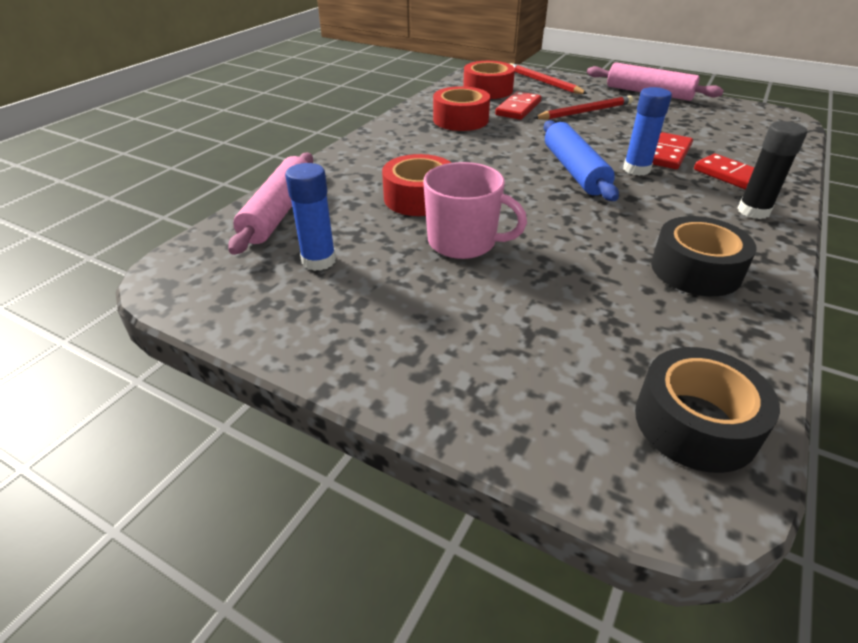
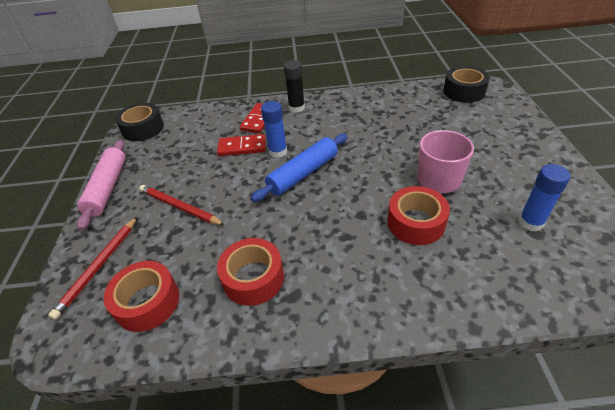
camera: 120 degrees left, 5 degrees up
(279, 212) = (524, 284): pink rolling pin -> none
(518, 108) = (195, 251): red domino -> none
(695, 270) = (372, 110): black tape -> black tape (143, 129)

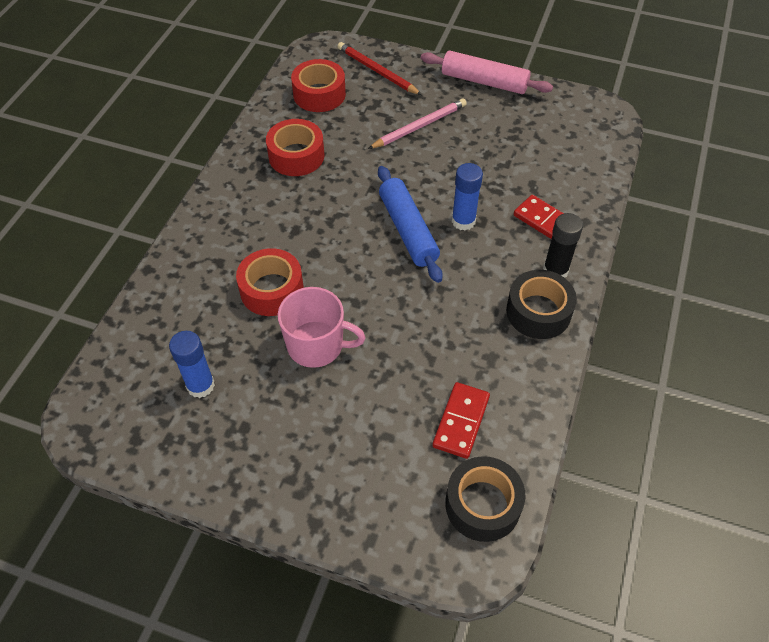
camera: 110 degrees right, 10 degrees up
(143, 129) = (588, 116): black tape -> black tape (538, 312)
(179, 207) = (419, 126): red pencil -> pink pencil
(242, 147) = (493, 193): red domino -> red domino (461, 421)

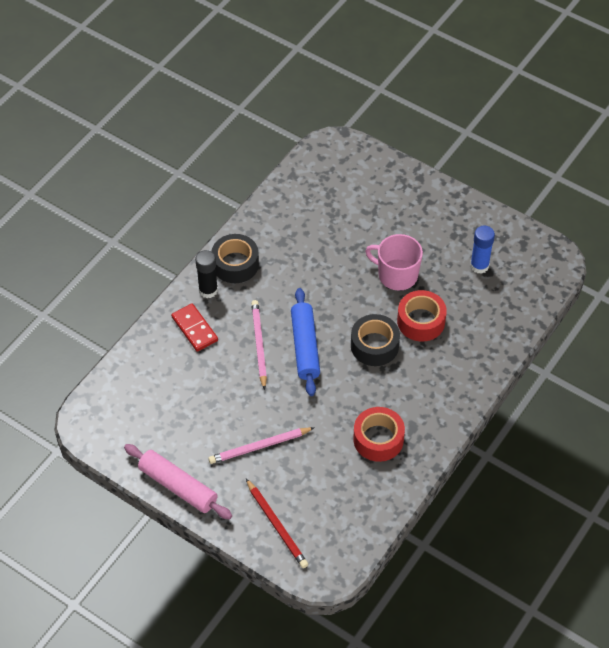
camera: 165 degrees left, 0 degrees up
(319, 94) = (341, 508): red tape -> none
(461, 421) = (316, 209): red domino -> none
(463, 221) = (259, 345): blue glue stick -> pink pencil
(482, 504) = (321, 166): black tape -> black tape (374, 345)

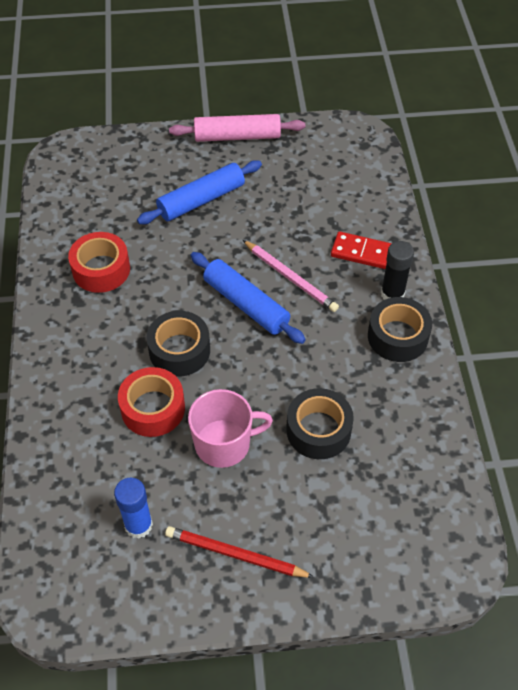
camera: 140 degrees right, 0 degrees up
(260, 447) = (201, 200): pink pencil -> blue rolling pin
(277, 525) = (131, 158): red pencil -> red pencil (235, 555)
(337, 247) = (318, 430): none -> black tape

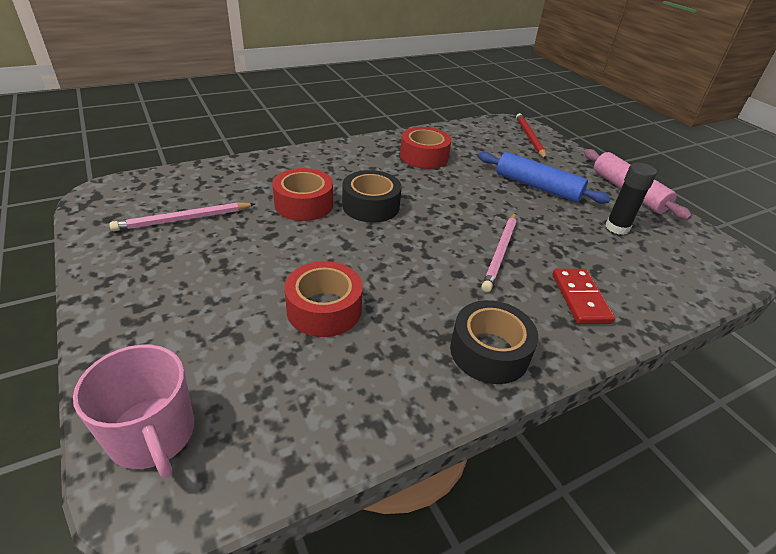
camera: 65 degrees right, 15 degrees down
(138, 525) = (184, 219): blue glue stick -> pink pencil
(224, 443) = (283, 249): pink mug -> pink mug (153, 435)
(235, 555) = (158, 280): red pencil -> red pencil (529, 138)
(246, 304) = (446, 232): blue rolling pin -> none
(318, 430) = (324, 309): black tape -> red tape
(392, 294) = (546, 335): black glue stick -> black glue stick (617, 227)

